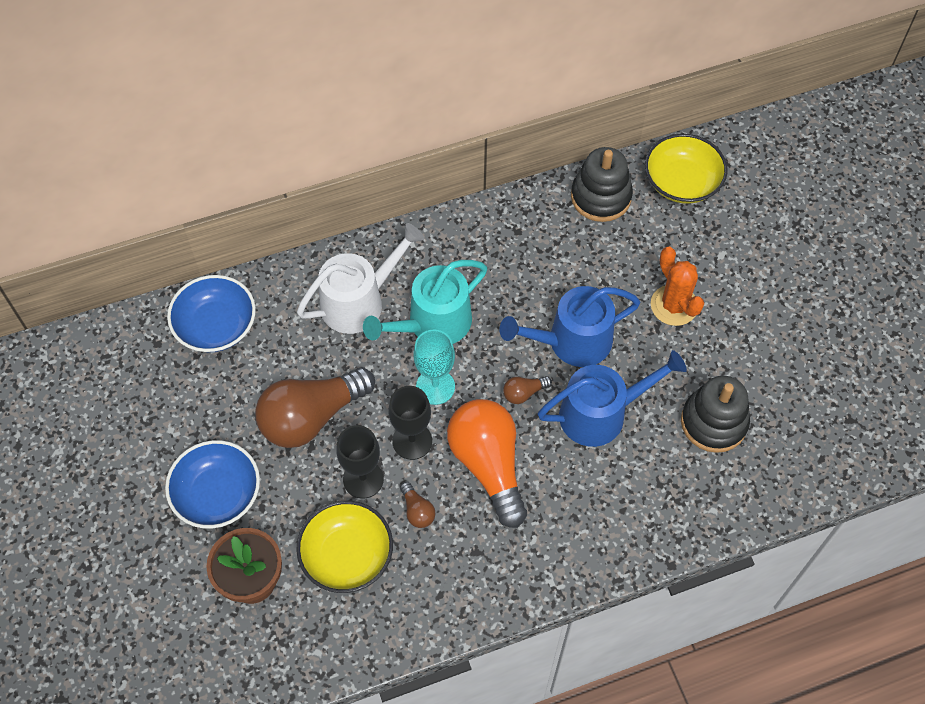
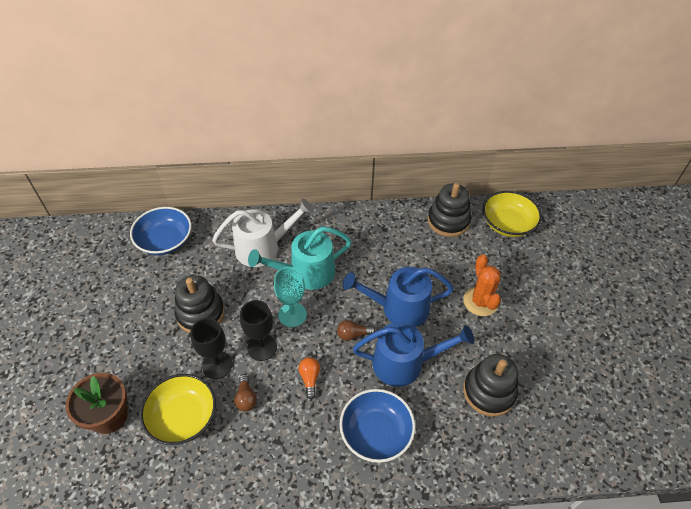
camera: 15 degrees right, 10 degrees down
(217, 494) = (114, 348): blue bowl -> blue bowl (376, 433)
(312, 417) = (200, 313): brown light bulb -> black stacking toy
(488, 465) = (310, 379): orange light bulb -> orange light bulb, size x0.41

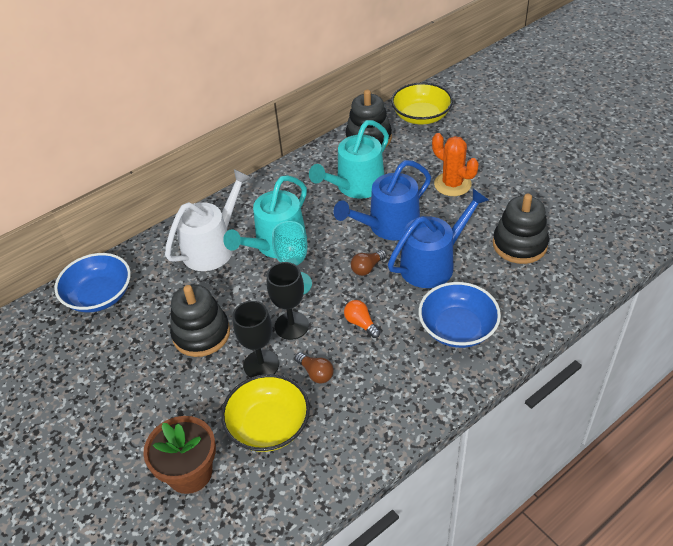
camera: 30 degrees left, 5 degrees down
(404, 258) = (356, 186): none -> turquoise watering can

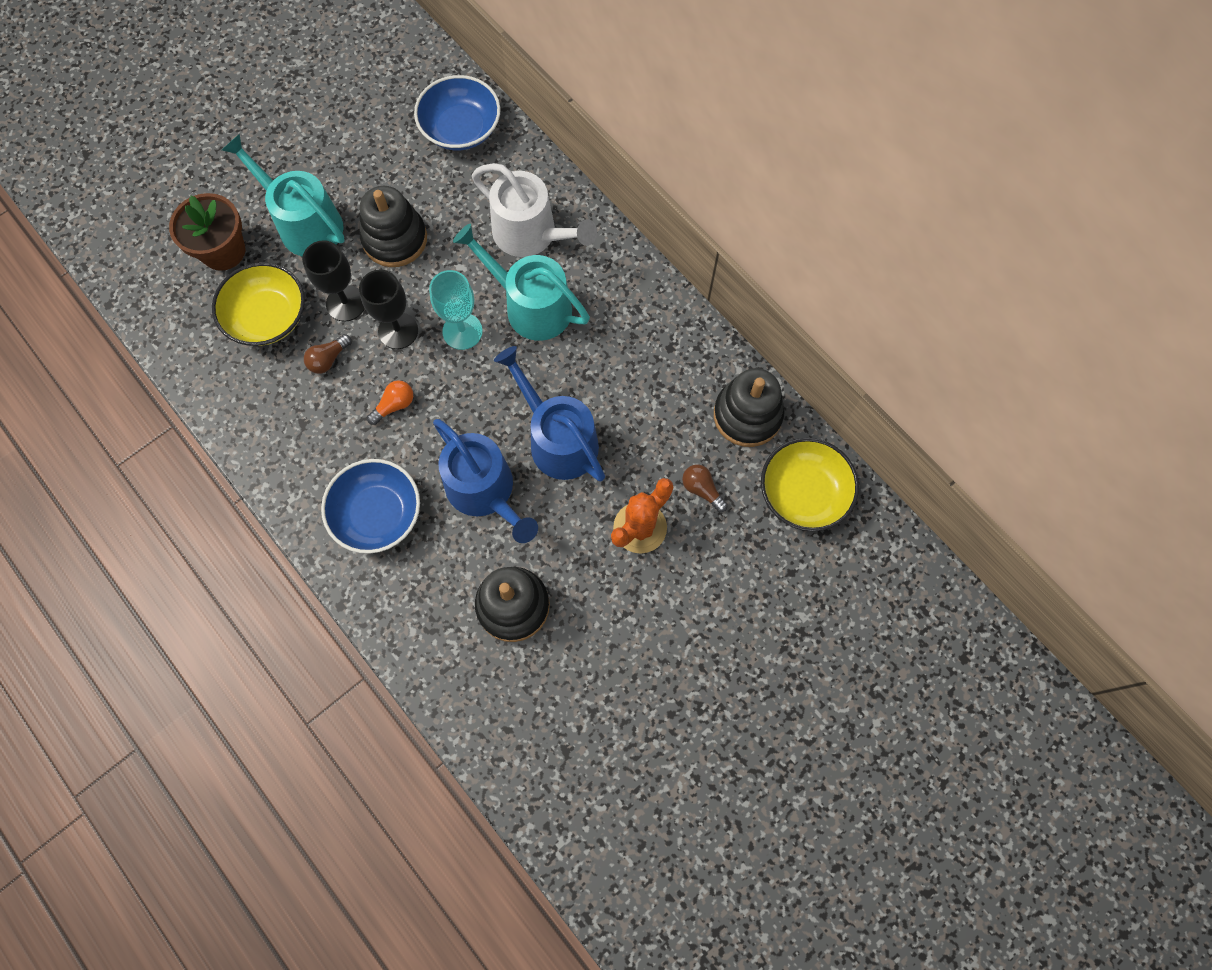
camera: 85 degrees right, 25 degrees up
(356, 186) = (640, 399): turquoise watering can -> turquoise watering can (304, 224)
(367, 268) = (483, 412): brown light bulb -> brown light bulb (702, 490)

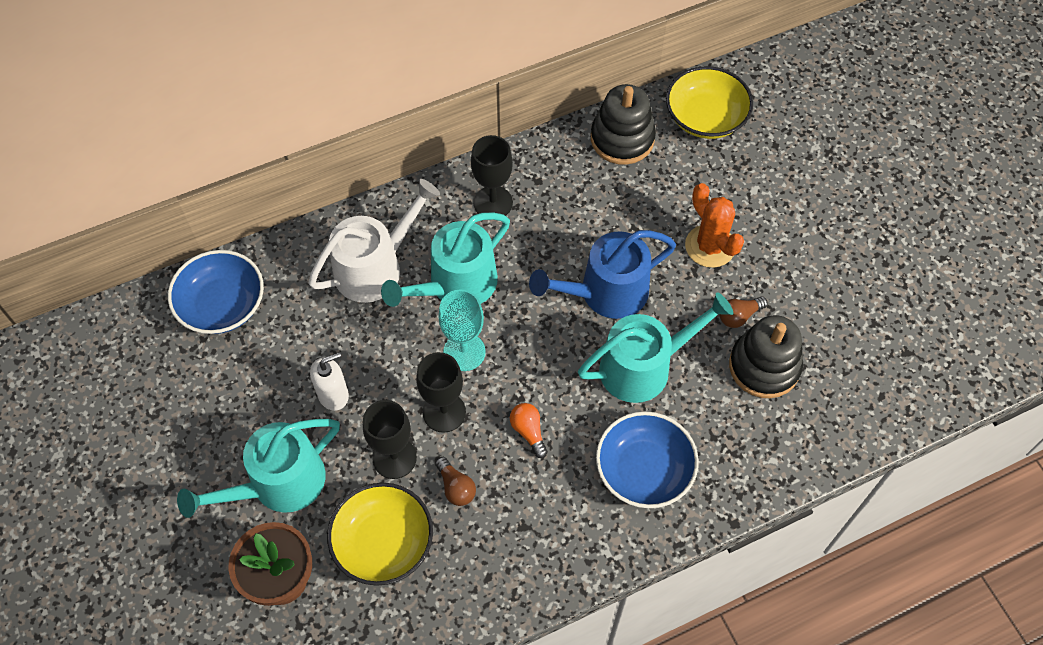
camera: 75 degrees left, 10 degrees down
(395, 239) = (333, 395): black stacking toy -> white soap dispenser
(485, 491) = (643, 367): blue watering can -> turquoise watering can
(631, 314) = (493, 203): none -> black goblet
(702, 490) = (685, 190): brown light bulb -> brown light bulb (739, 316)

